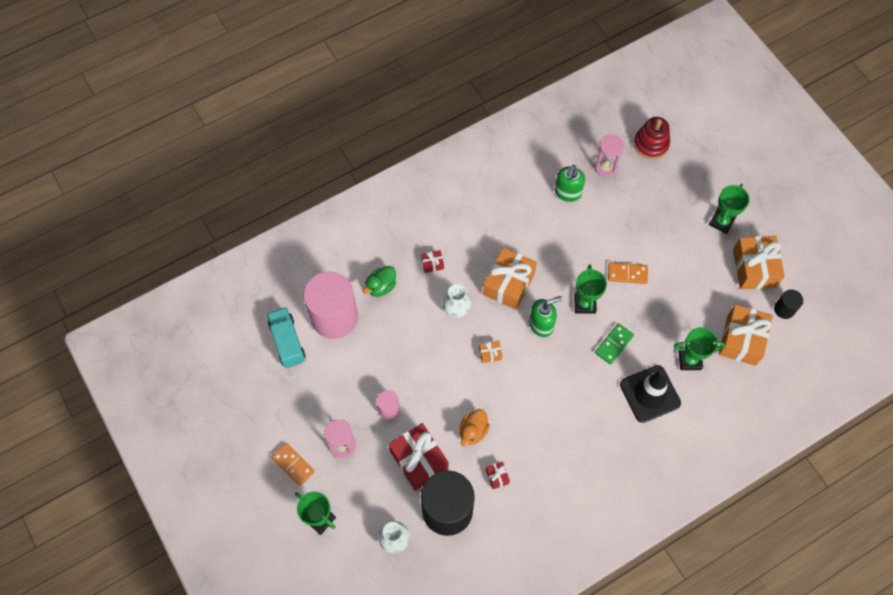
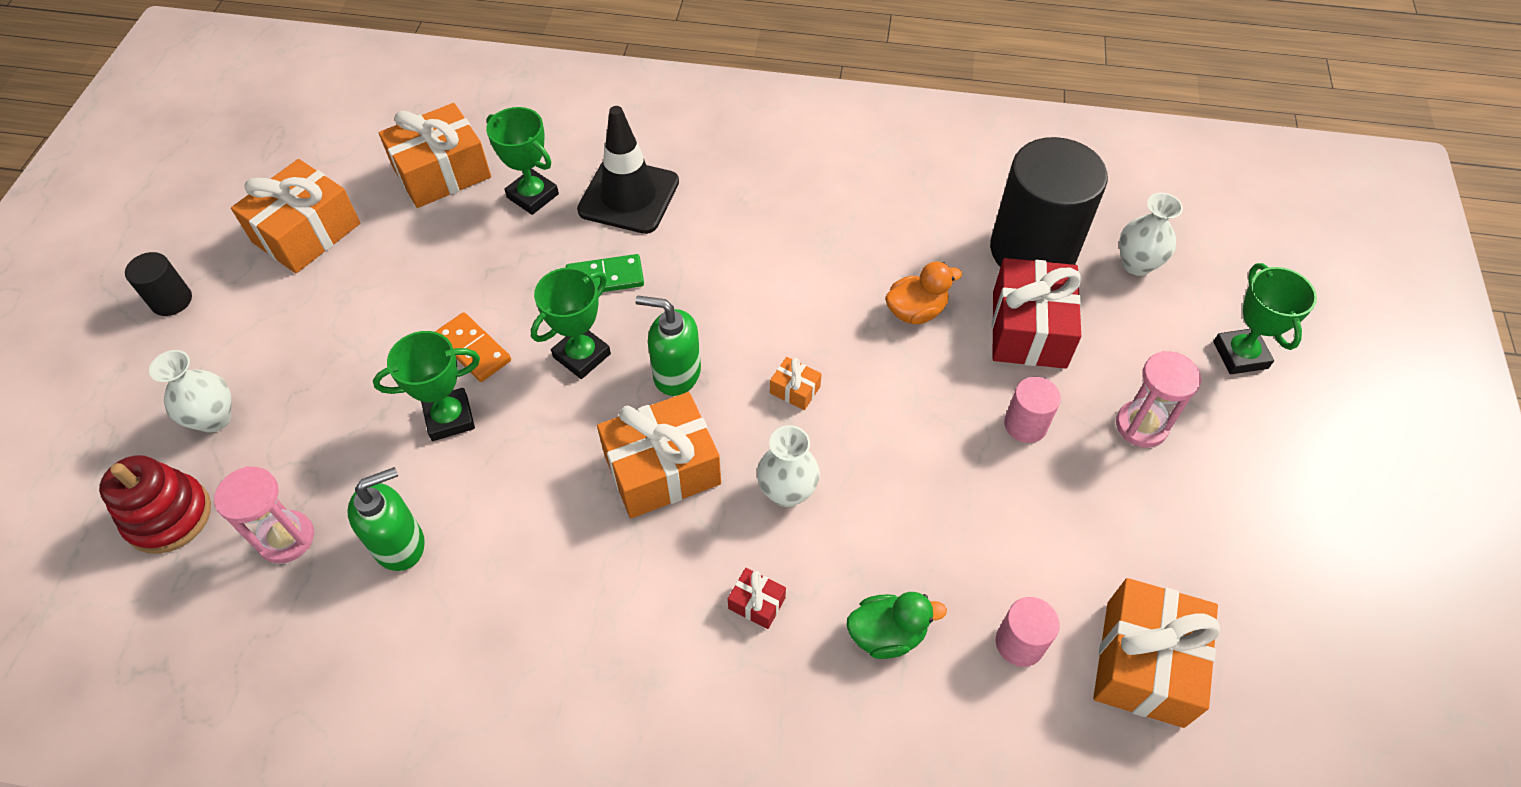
camera: 140 degrees left, 10 degrees down
(287, 342) = (1144, 663): turquoise truck -> orange gift
(293, 464) = (1246, 452): orange domino -> none
(334, 317) = (1019, 643): pink cylinder -> pink cylinder, size x0.45
(497, 476) = (929, 242): red gift -> none
(682, 180) = (214, 418): none -> white vase
(721, 222) = (255, 318): green trophy -> green trophy (449, 418)
(784, 309) = (345, 167): black cylinder -> black cylinder (171, 300)

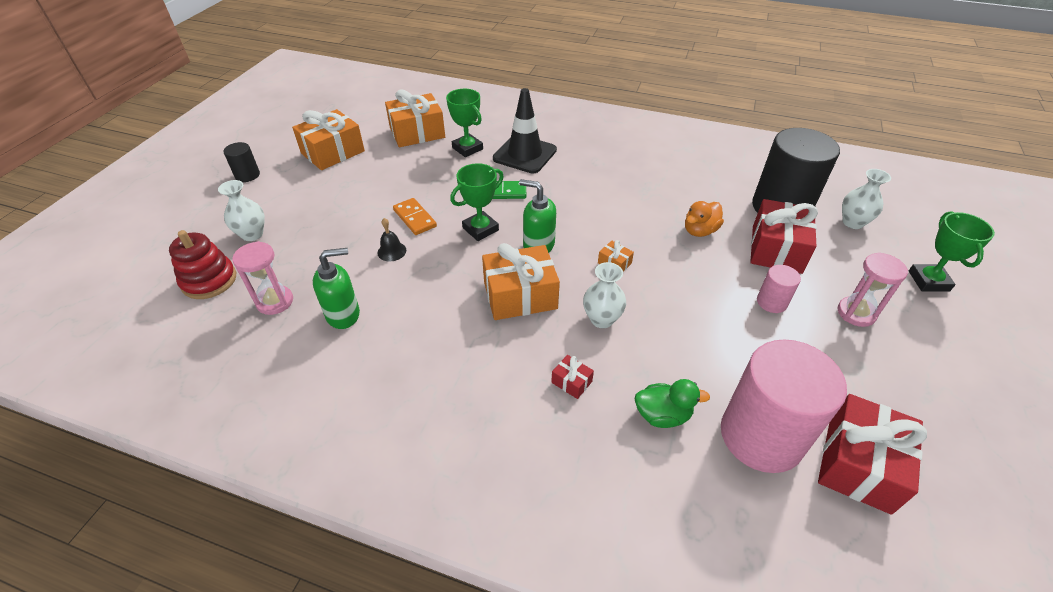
camera: 10 degrees right, 10 degrees down
(449, 418) = (391, 251): green trophy -> black bell
(916, 311) = (699, 231): orange duck -> orange duck turned 150 degrees clockwise
(1019, 643) = (761, 436): pink cylinder -> pink cylinder, size x2.24
(1144, 663) = (858, 464): orange gift -> red gift

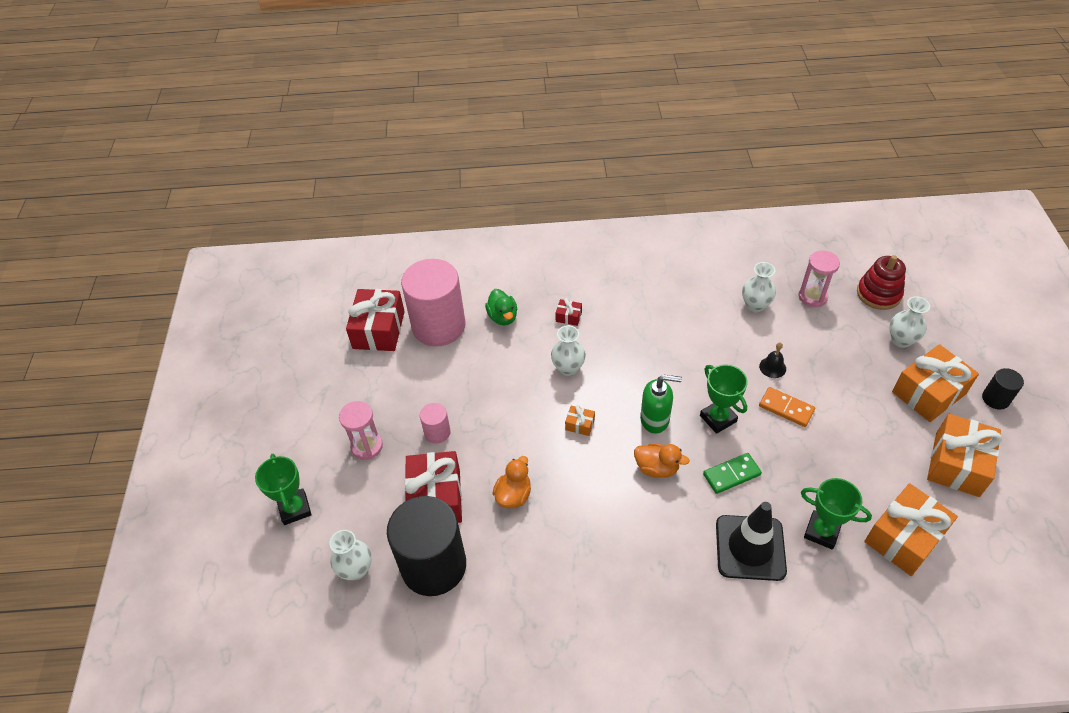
camera: 160 degrees right, 5 degrees up
(343, 314) = (755, 305): green soap dispenser -> white vase
(480, 229) = (718, 418): green trophy -> green trophy turned 60 degrees counterclockwise
(520, 295) = (640, 365): orange gift -> orange gift (928, 393)
(561, 213) = (657, 468): none -> orange duck
(662, 415) = (503, 317): green duck -> green duck turned 90 degrees counterclockwise

